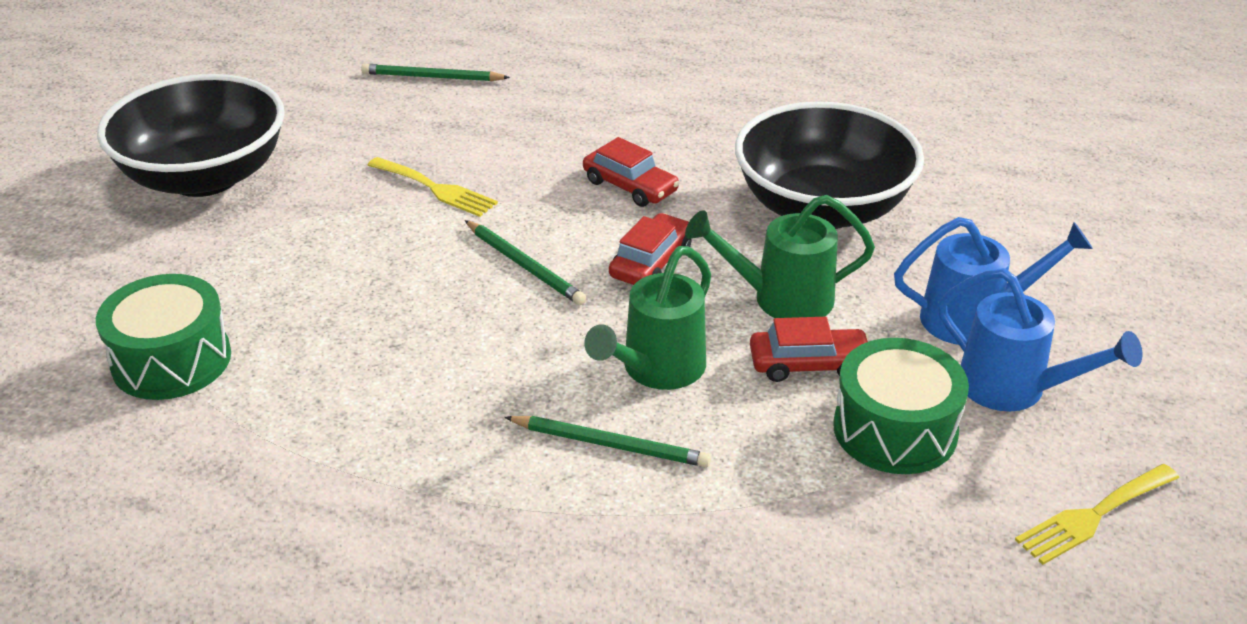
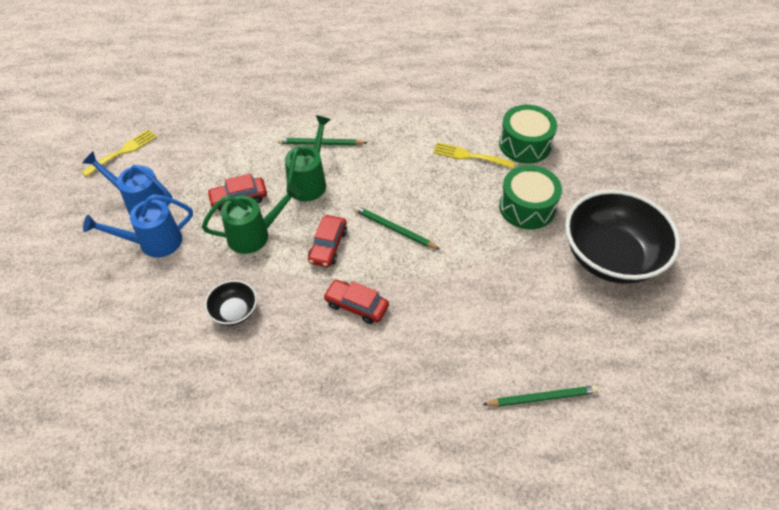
camera: 165 degrees right, 15 degrees up
(436, 189) = (471, 277): yellow fork -> yellow fork (469, 156)
(822, 208) = (234, 311): black bowl -> black bowl, size x0.45
(895, 430) = (200, 173): green drum -> green drum (527, 207)

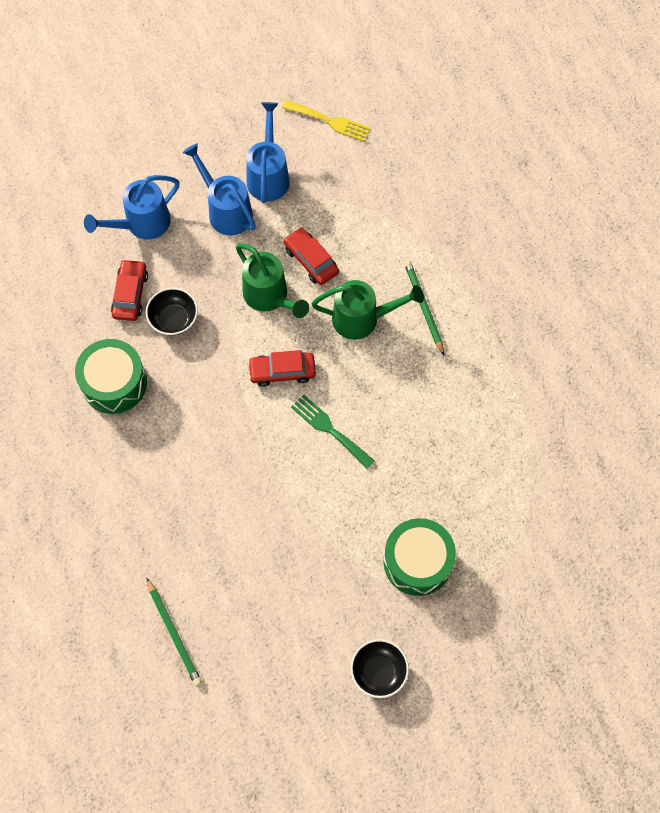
camera: 70 degrees right, 15 degrees up
(121, 310) = (142, 224): none -> blue watering can
(356, 305) = (219, 426): red car -> red car (130, 294)
(394, 229) = (329, 429): green pencil -> green fork
(469, 156) = (473, 475): yellow fork -> none
(525, 144) = (521, 535): green drum -> green drum (114, 383)
(611, 257) = (378, 671): black bowl -> black bowl, size x0.45

